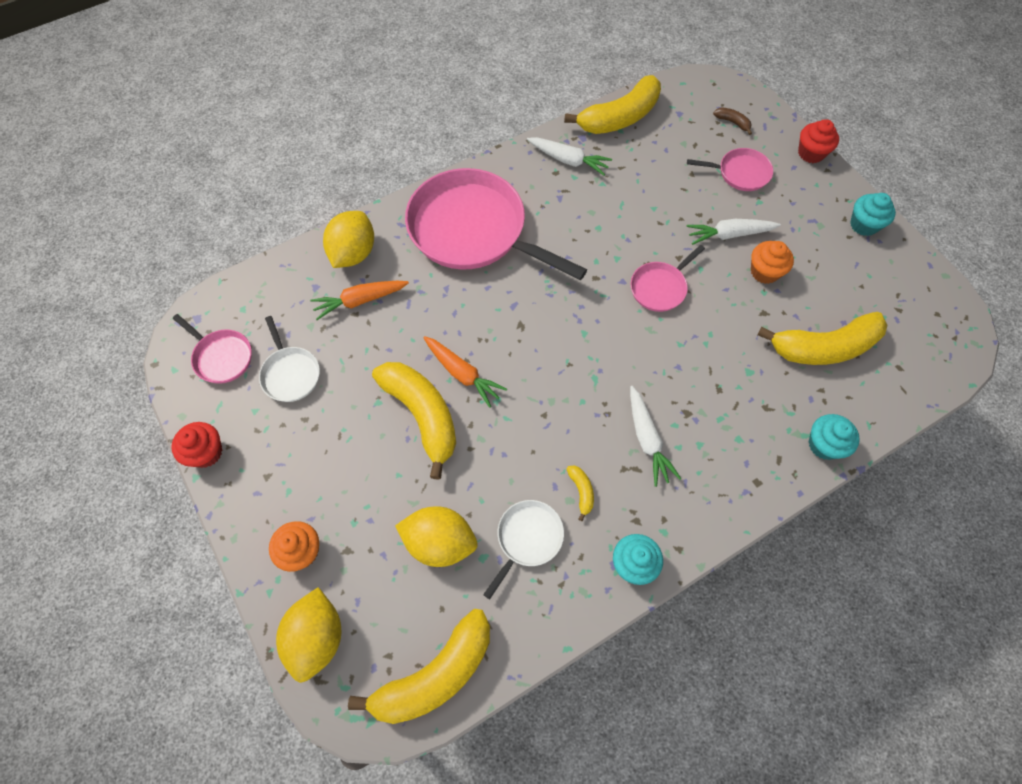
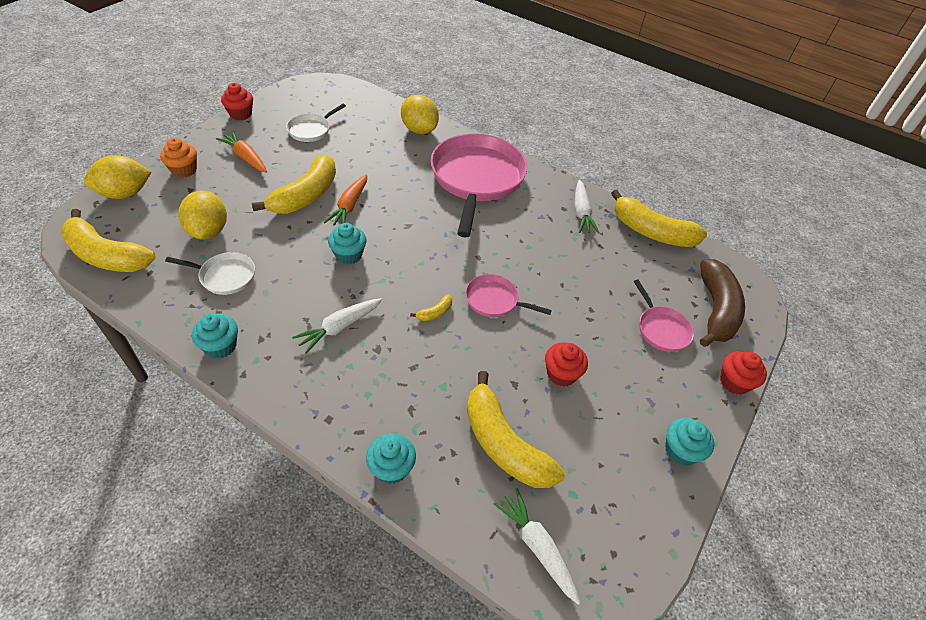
camera: 60 degrees right, 15 degrees down
(221, 357) = (310, 100): pink pan -> none
(353, 253) = (419, 130): yellow lemon -> yellow lemon turned 60 degrees clockwise
(360, 301) = (383, 143): orange carrot -> orange carrot (245, 157)
(544, 399) = (348, 255): none -> turquoise cupcake
(581, 491) = (275, 297): yellow banana -> yellow banana (435, 312)
(729, 235) = (584, 337): white carrot -> white carrot (537, 547)
(732, 122) = (716, 310): brown banana -> brown banana, size x2.47
(764, 272) = (561, 374): orange cupcake -> red cupcake

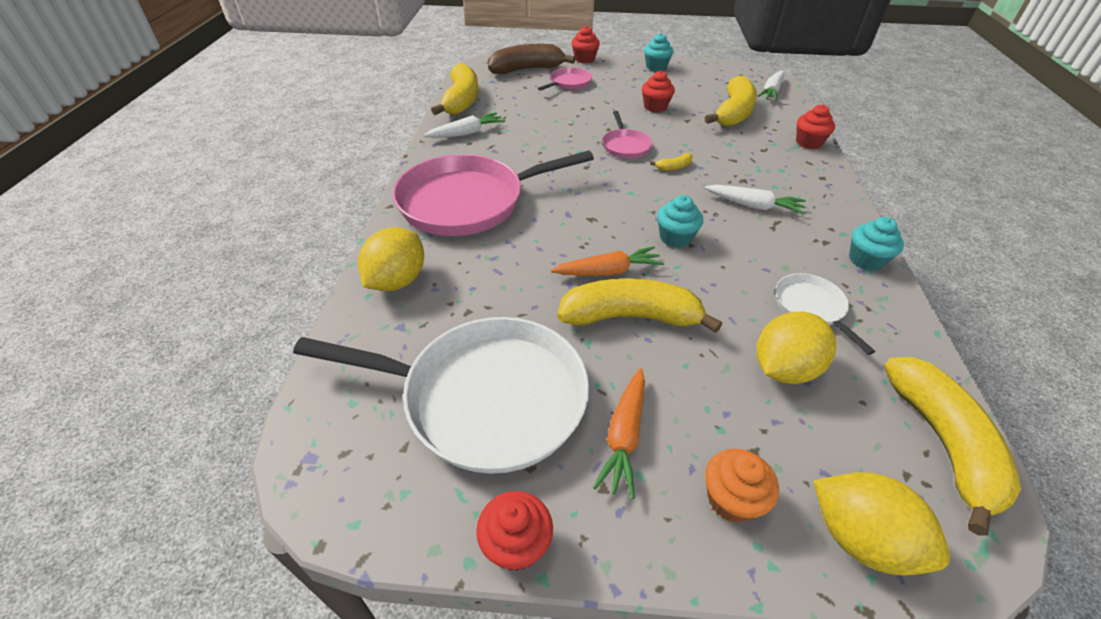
camera: 115 degrees left, 5 degrees down
(311, 130) = (485, 398): white pan -> white pan, size x2.17
(391, 468) = (808, 143): turquoise cupcake -> red cupcake
(435, 312) = (674, 167): yellow banana -> yellow banana turned 135 degrees clockwise

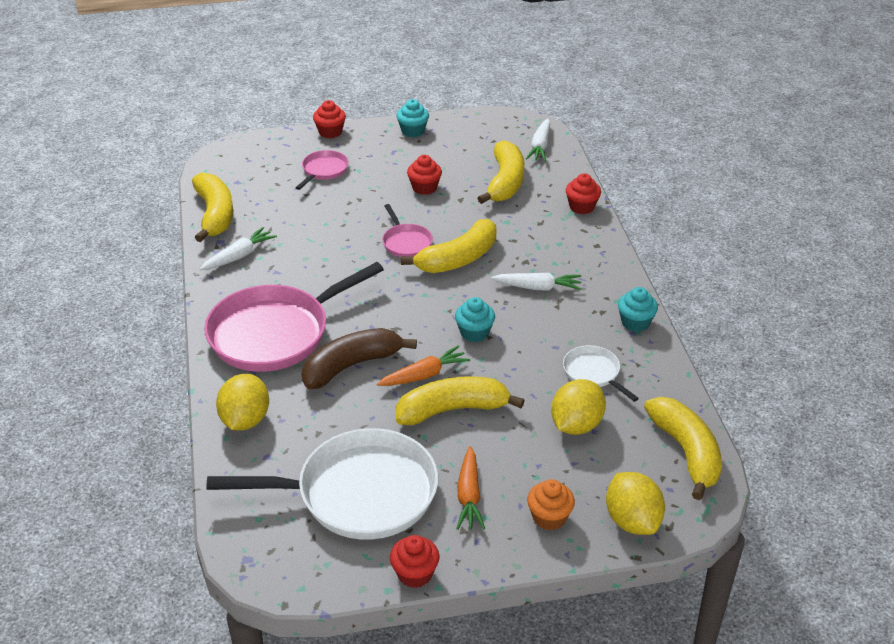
camera: 15 degrees left, 5 degrees down
(526, 69) = (269, 158): brown banana -> brown banana (351, 366)
(674, 167) = (458, 259): yellow banana -> yellow banana, size x2.47
(860, 539) = (632, 521): yellow lemon -> yellow lemon turned 45 degrees clockwise

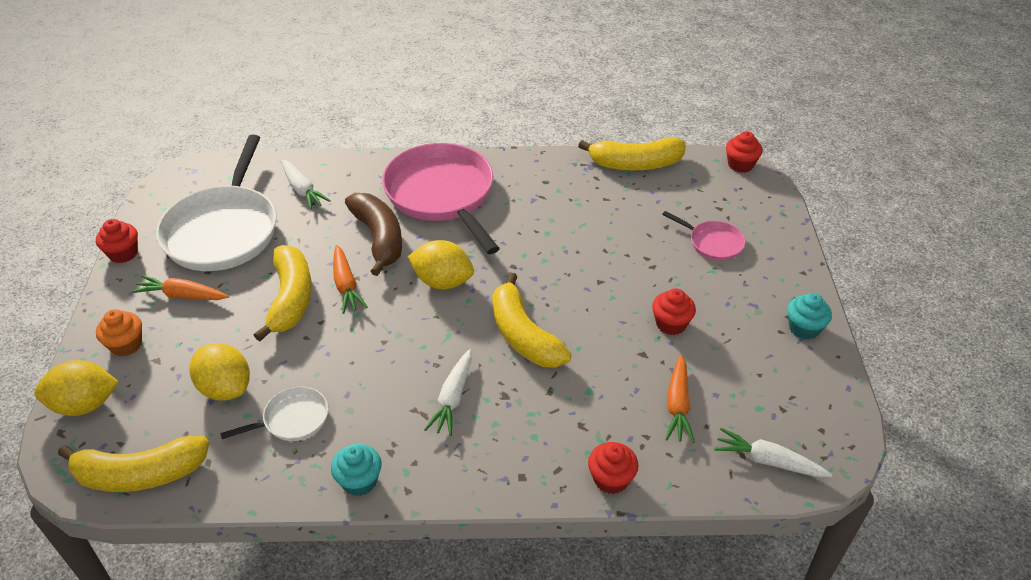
camera: 100 degrees right, 5 degrees up
(239, 256) = (563, 177): white carrot -> white carrot (302, 190)
(245, 420) = (338, 174): yellow lemon -> yellow lemon (442, 281)
(330, 132) = (797, 254): red cupcake -> red cupcake (740, 165)
(406, 242) = (563, 296): pink pan -> none
(474, 333) = (393, 331): turquoise cupcake -> none
(505, 182) = (678, 405): yellow banana -> orange carrot

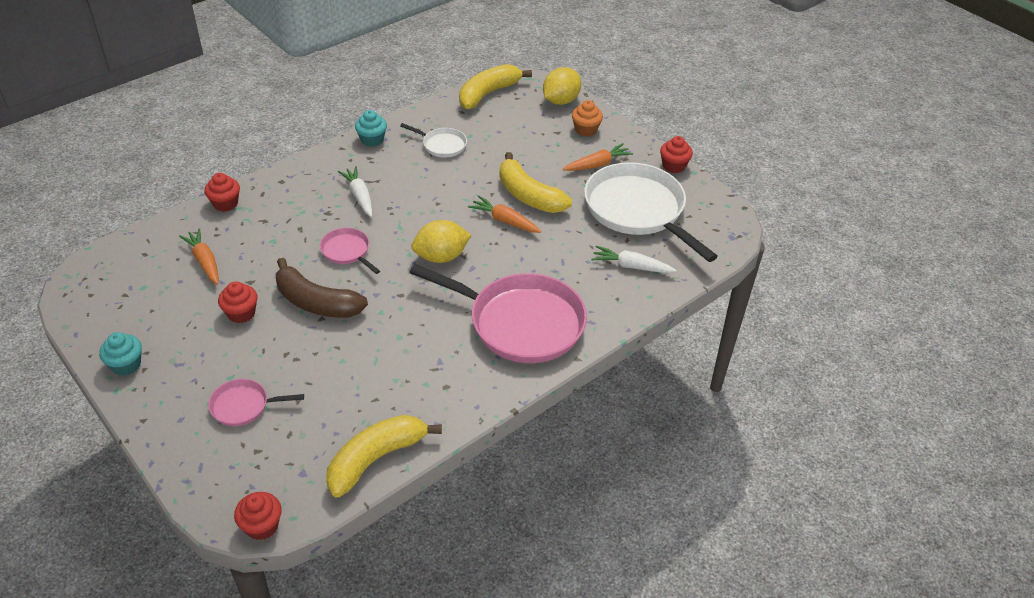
camera: 140 degrees right, 0 degrees up
(225, 388) = (499, 139): yellow lemon -> none
(292, 419) = (442, 145): white pan -> white pan turned 90 degrees counterclockwise
(379, 238) = (524, 262): brown banana -> brown banana (316, 303)
(523, 335) = (347, 251): yellow banana -> pink pan
(768, 461) = (124, 258): white carrot -> none

